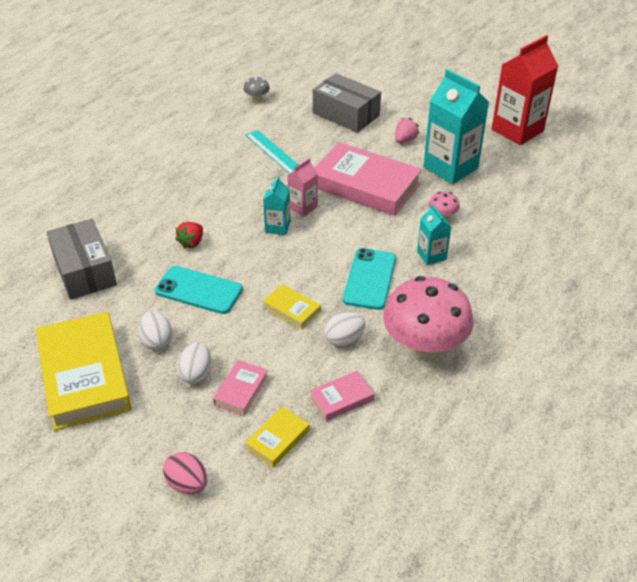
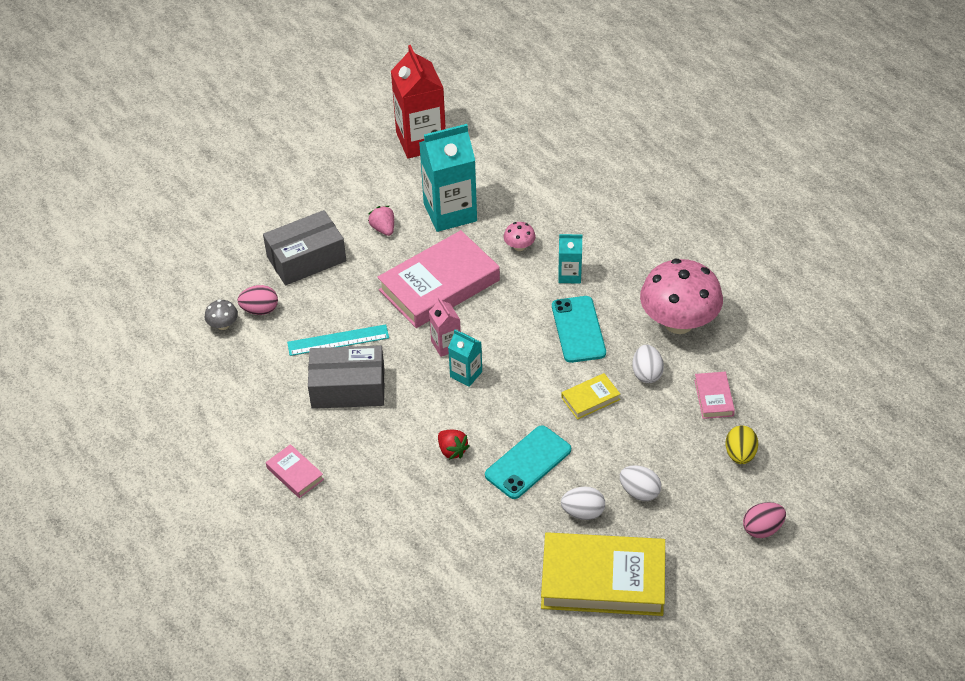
camera: 65 degrees left, 5 degrees up
(84, 271) = (448, 552): grey box -> grey box (348, 388)
(241, 390) = (674, 464): pink book -> pink book (295, 474)
(278, 439) = (740, 454): yellow book -> yellow egg
(281, 109) = (260, 310): none -> pink egg
(369, 279) = (578, 329): turquoise phone -> turquoise phone turned 45 degrees clockwise

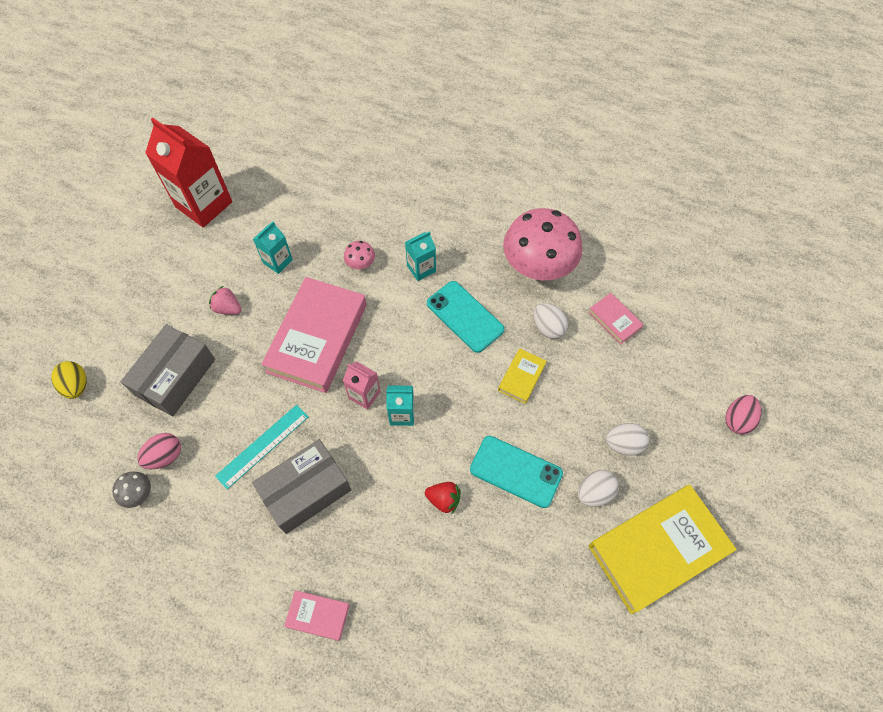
camera: 35 degrees left, 15 degrees up
(450, 212) = (277, 261): turquoise carton -> turquoise carton, size x0.50
(528, 462) = (516, 471): turquoise phone -> turquoise phone turned 75 degrees counterclockwise
(740, 454) = (671, 361): yellow egg -> yellow egg (76, 386)

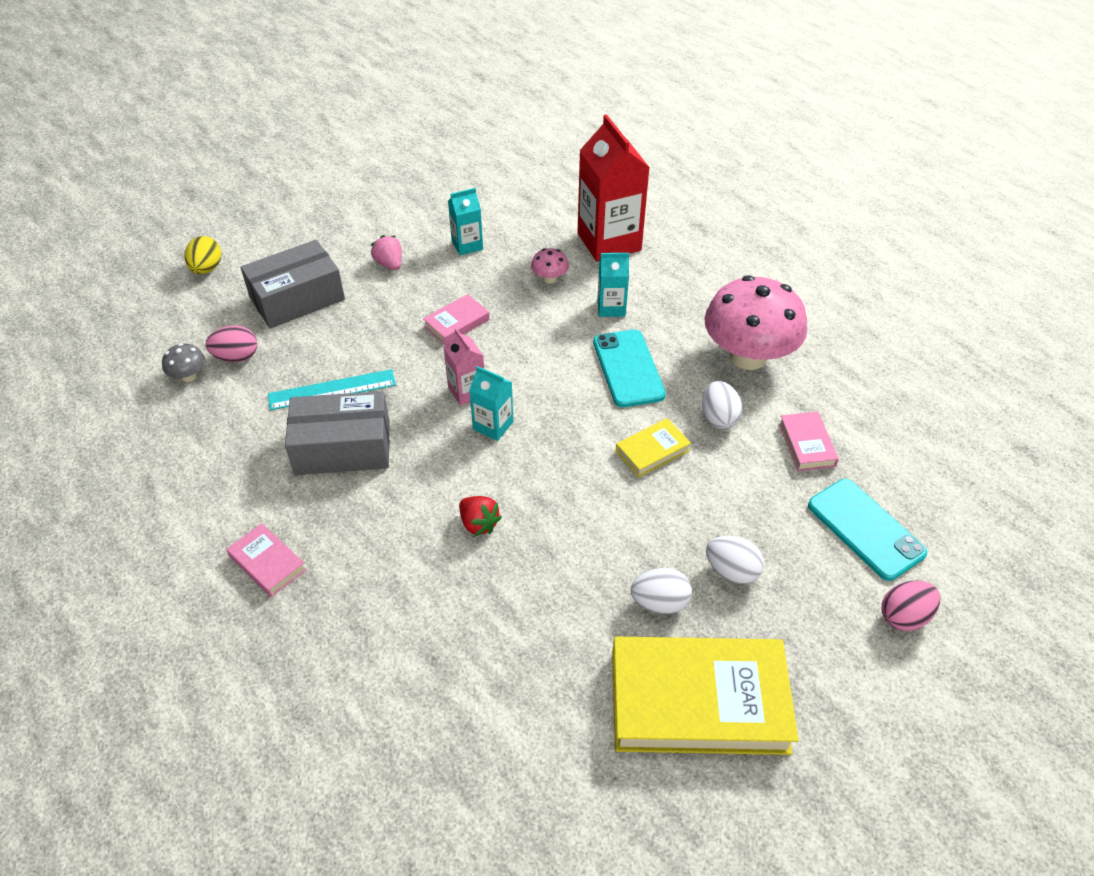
camera: 30 degrees right, 15 degrees down
(204, 204) = (432, 175): red carton -> red carton (609, 242)
(317, 338) = (456, 323): pink book -> pink book, size x0.45
(516, 471) = (580, 536): turquoise phone -> turquoise phone (865, 529)

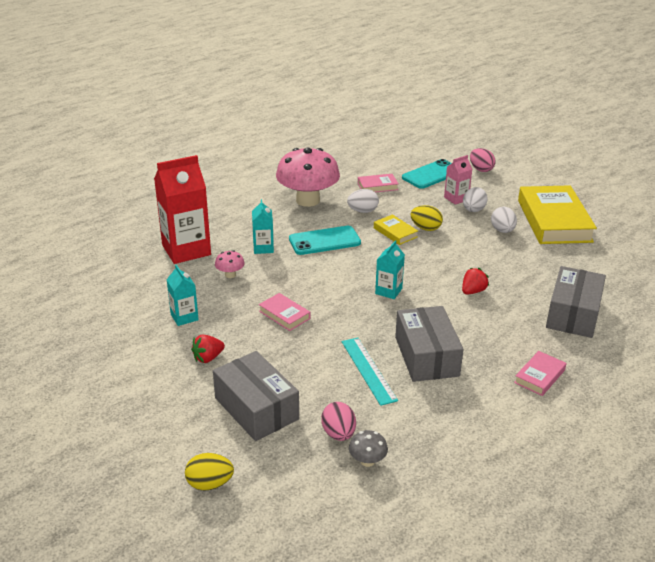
camera: 95 degrees left, 15 degrees down
(389, 264) = (208, 358): pink strawberry -> red strawberry
(397, 647) = (573, 314): none -> grey box
(467, 391) = (358, 304): pink carton -> pink carton (456, 198)
(666, 492) = (425, 228): none -> yellow egg

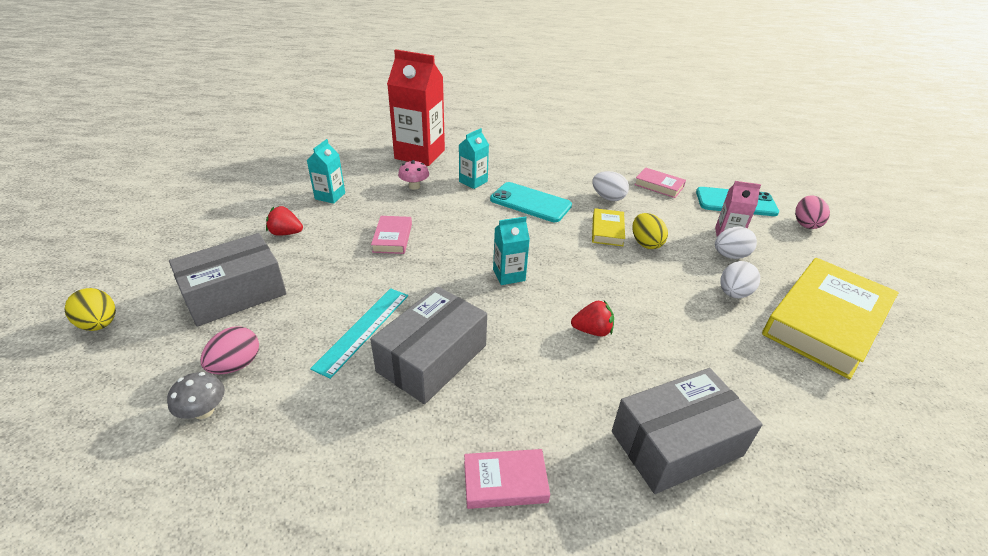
camera: 45 degrees right, 5 degrees up
(256, 408) = (235, 293): grey box -> grey box turned 45 degrees clockwise
(308, 200) = (574, 166): pink mushroom -> none

